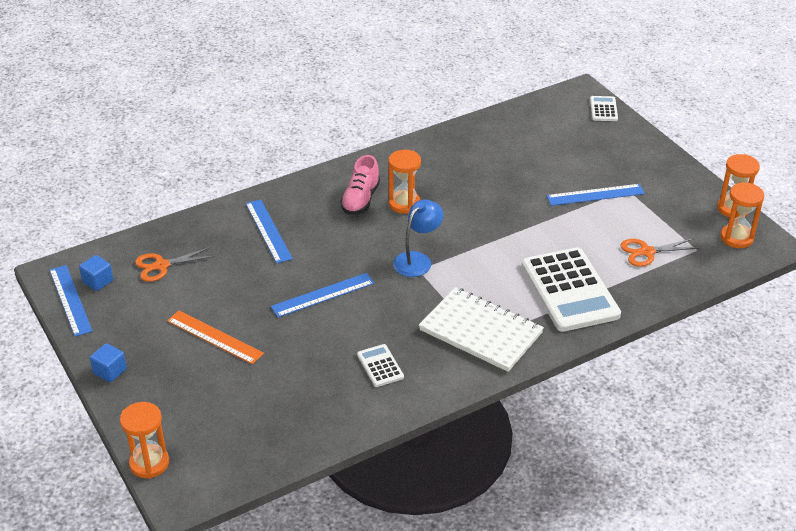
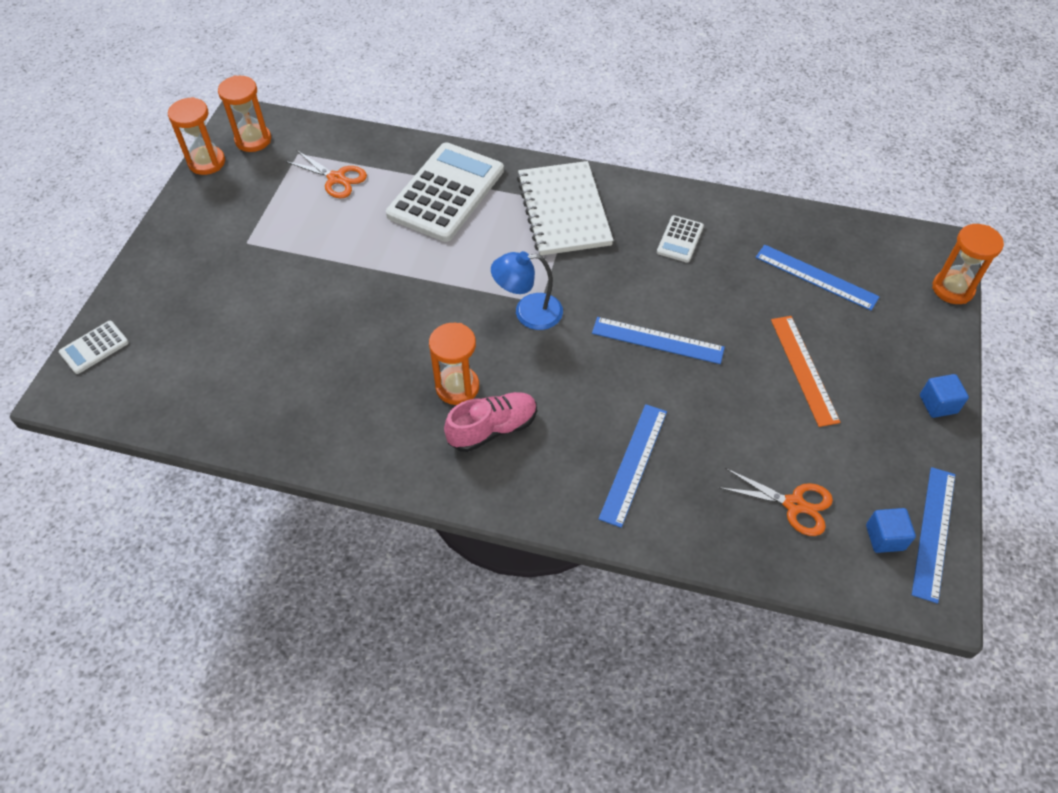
camera: 135 degrees left, 15 degrees up
(595, 195) = (280, 258): blue ruler -> blue ruler (816, 277)

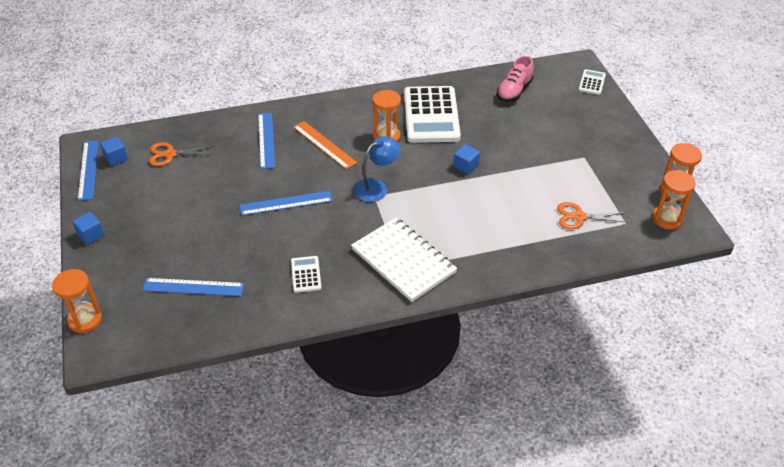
camera: 150 degrees right, 10 degrees down
(395, 293) = (466, 166): none -> blue cube
(446, 193) = (496, 239): white calculator -> white calculator (431, 115)
(492, 429) = (352, 127): pink shoe -> pink shoe (514, 91)
(804, 369) = (184, 222): orange ruler -> orange ruler (324, 145)

